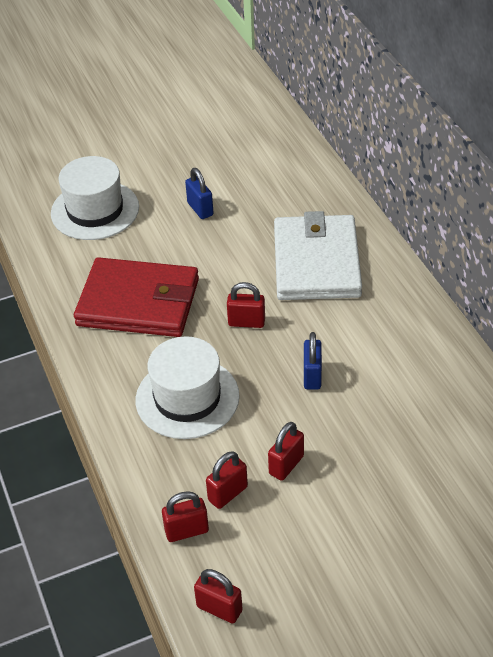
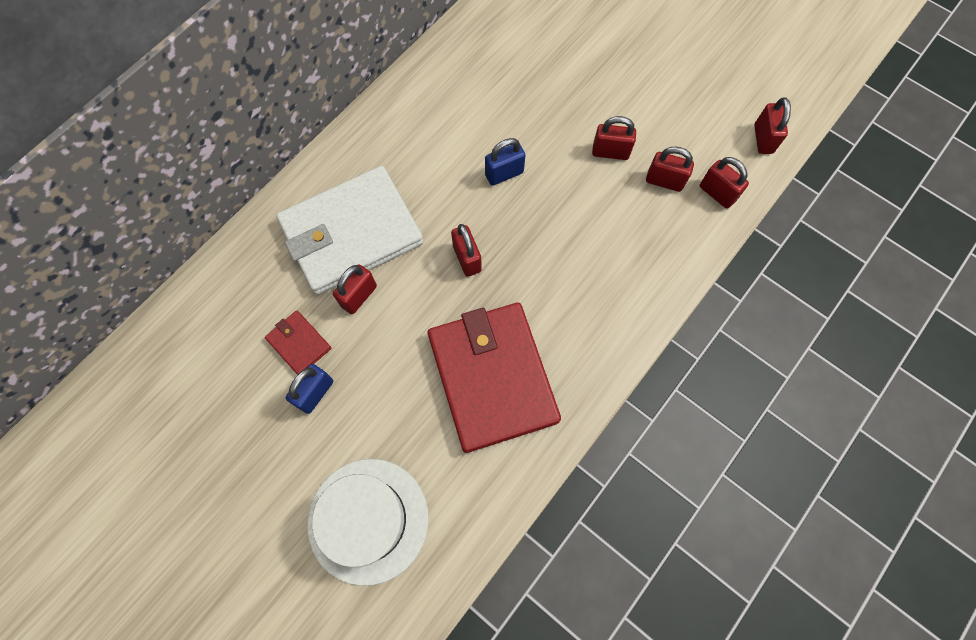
camera: 120 degrees left, 25 degrees up
(187, 398) = (587, 263): white hat -> none
(243, 211) = (299, 343): none -> red wallet
(258, 251) = (359, 296): none -> red padlock

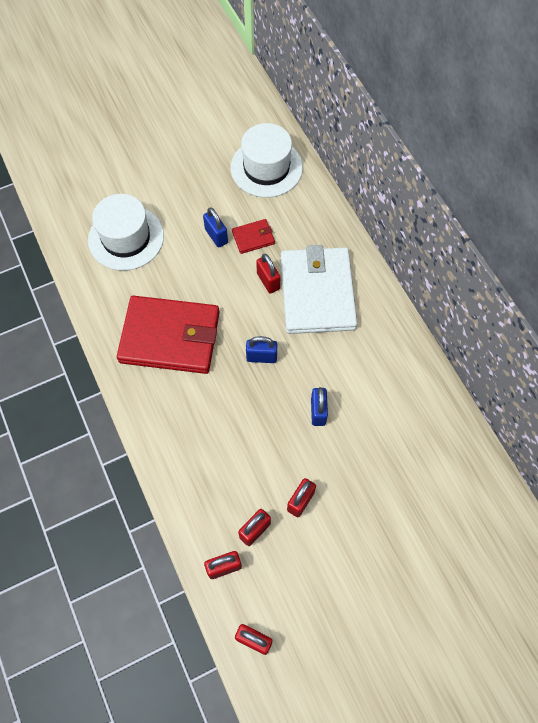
camera: 115 degrees right, 5 degrees down
(171, 378) = (266, 168): none -> white hat
(467, 258) = (261, 357): red padlock -> blue padlock

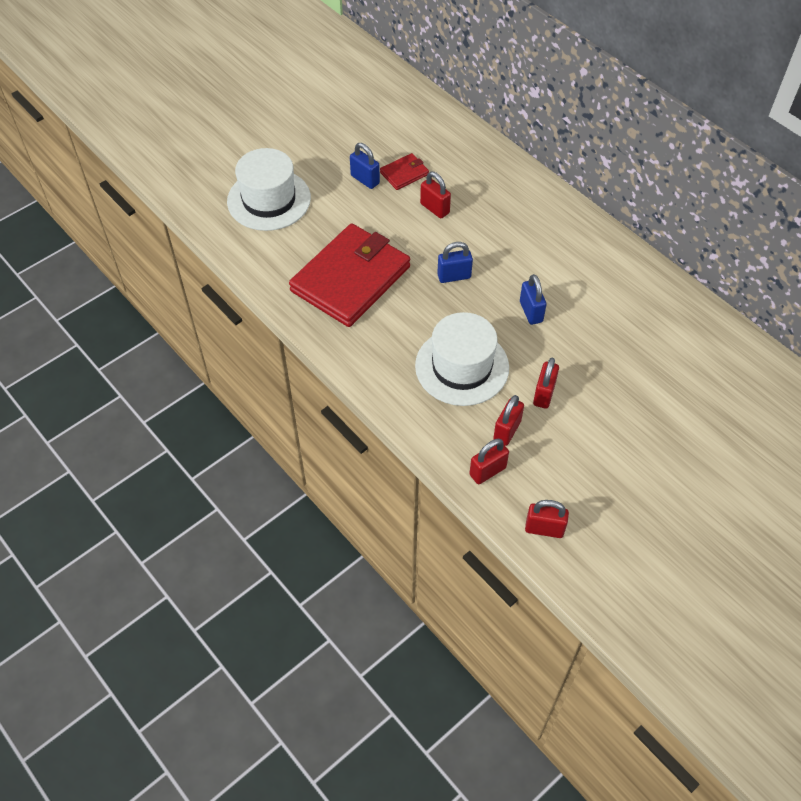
camera: 15 degrees left, 10 degrees down
(170, 337) = (351, 279): red wallet -> red wallet turned 45 degrees counterclockwise
(266, 168) = (394, 110): white hat -> white hat (462, 366)
(317, 293) = (489, 208): white wallet -> none

